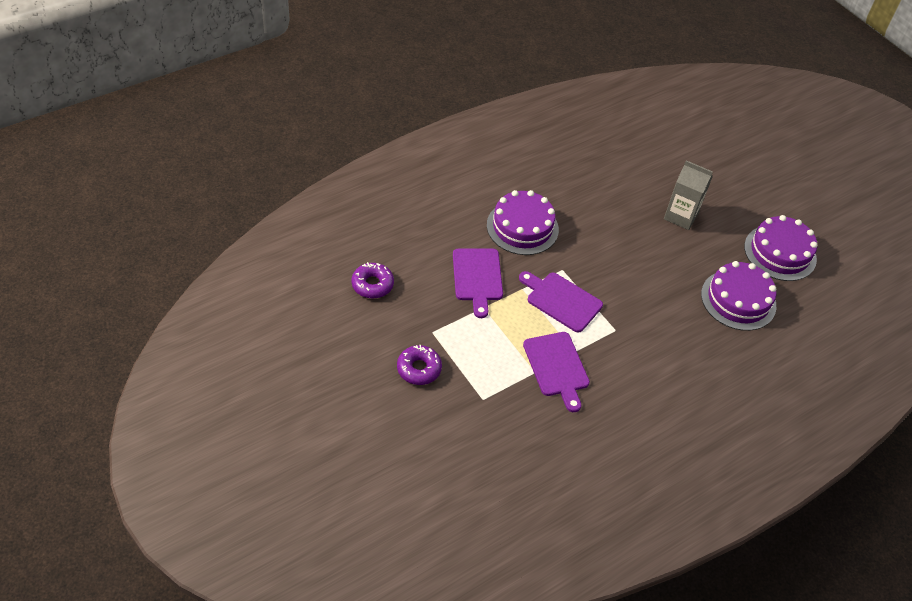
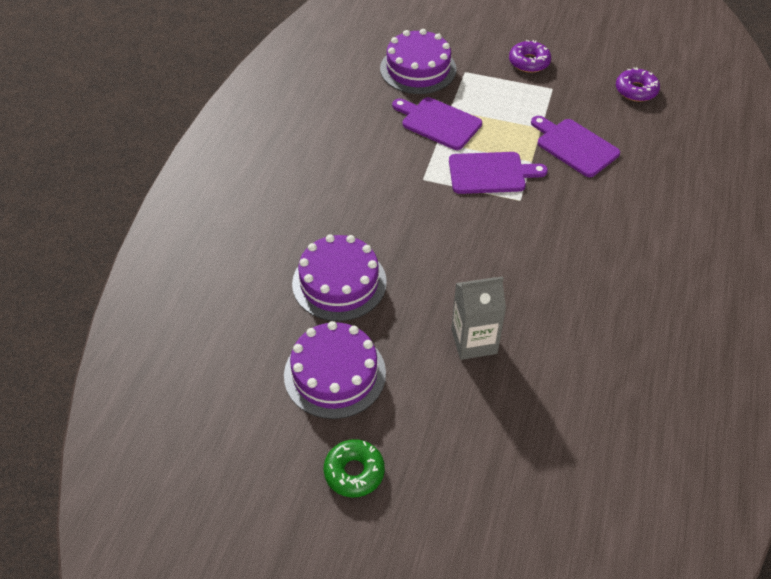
camera: 145 degrees right, 0 degrees up
(522, 227) = (598, 214): purple cake -> purple cake (418, 69)
(802, 204) = (354, 472): none -> green donut

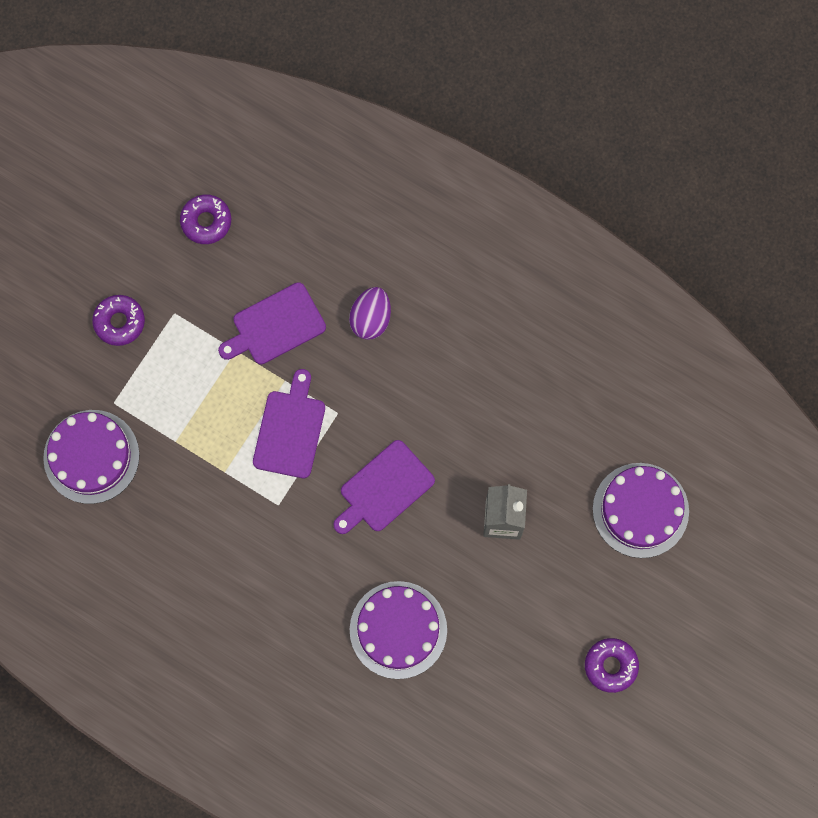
camera: 75 degrees left, 25 degrees up
(335, 374) = (506, 659): purple cake -> purple cake (640, 510)
(354, 472) = (610, 666): green donut -> purple donut
(438, 122) = (193, 461): purple cutting board -> purple cutting board (384, 489)
(615, 204) = (371, 319): none -> purple egg

